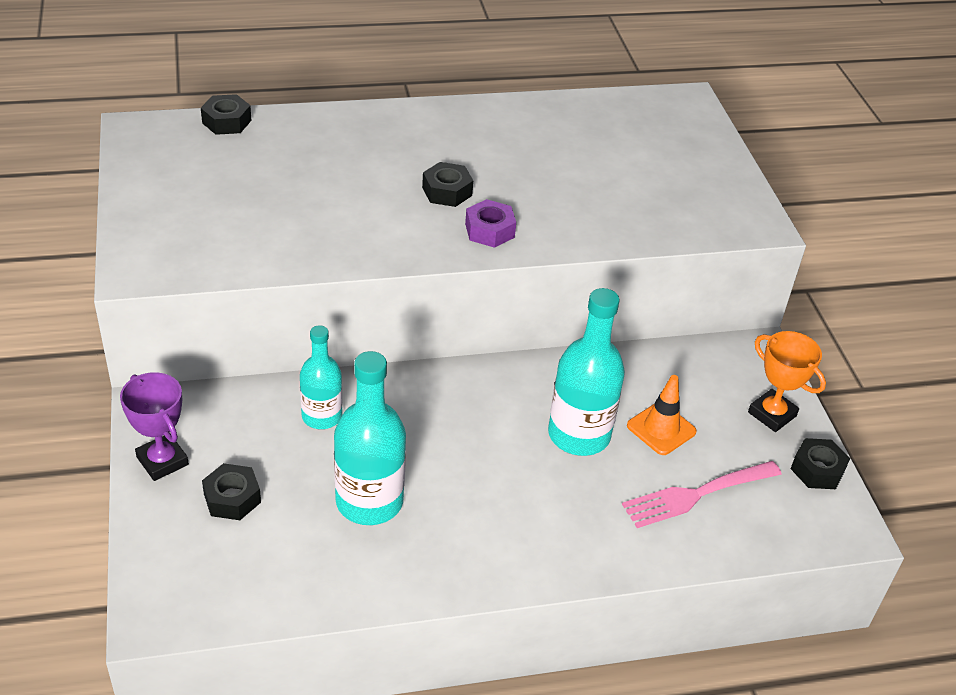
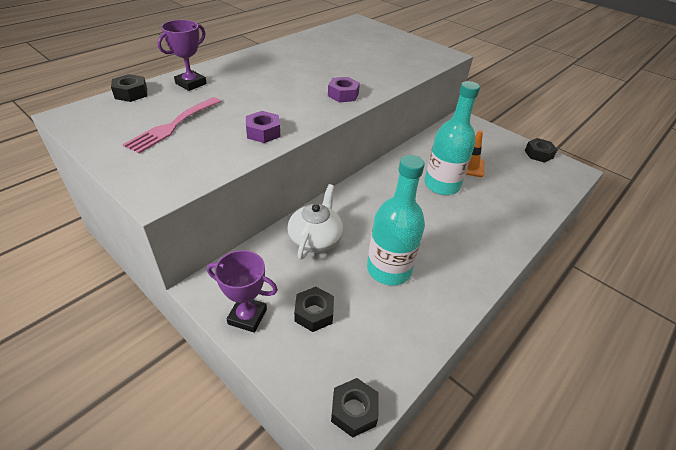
camera: 35 degrees left, 0 degrees up
(309, 133) = (191, 84): none -> purple trophy
(321, 244) = (263, 132): none -> purple nut
(322, 416) = (315, 239): turquoise bottle -> white teapot
(447, 191) = (300, 85): black nut -> black nut (354, 410)
(696, 494) = (514, 186): pink fork -> pink fork (173, 126)
(772, 414) = (498, 141): orange trophy -> none

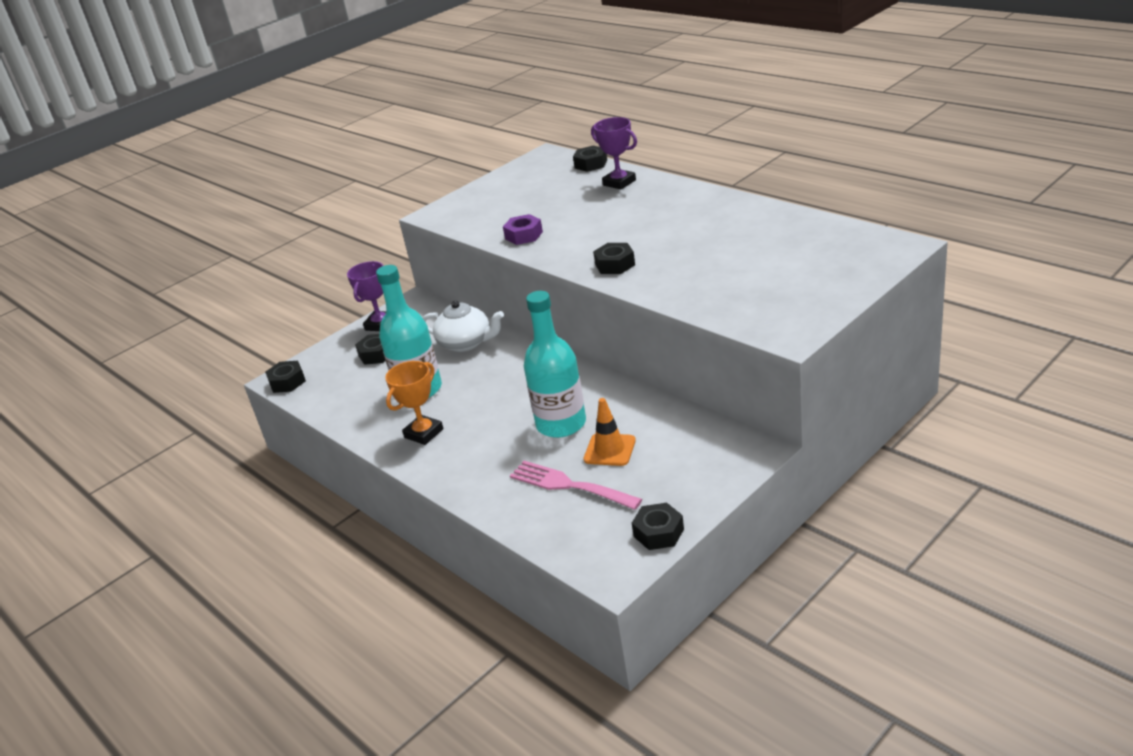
camera: 100 degrees right, 10 degrees down
(173, 126) = (532, 195): pink fork -> pink fork (569, 485)
(343, 95) = (615, 264): purple nut -> black nut
(456, 261) = (423, 433): none -> orange trophy

